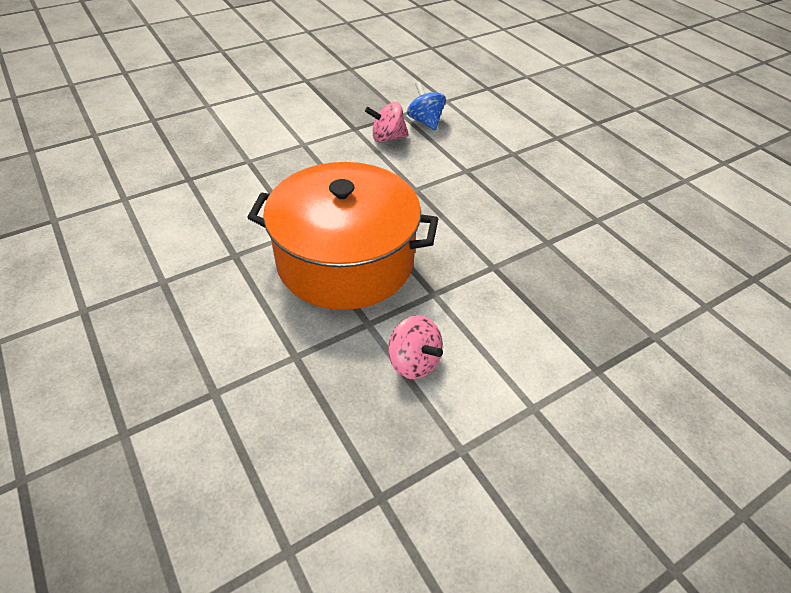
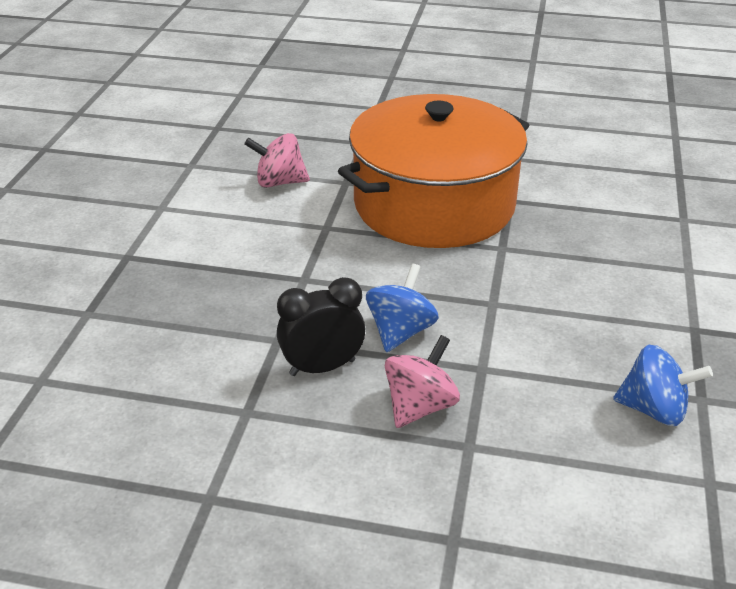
camera: 135 degrees right, 10 degrees down
(387, 138) = (638, 345): pink spinning top -> pink spinning top (420, 406)
(479, 206) = (400, 332): none -> blue spinning top
(539, 215) = (322, 367): none -> black clock

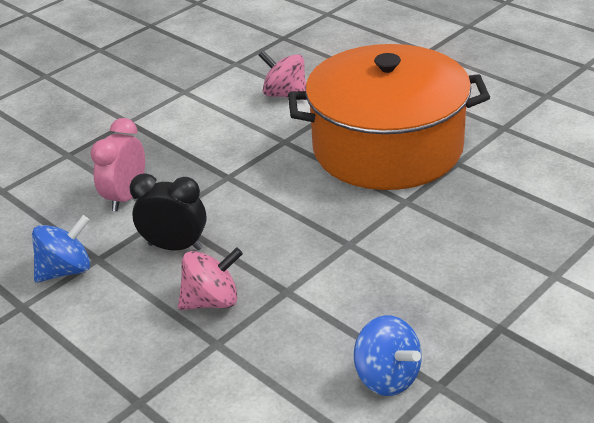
camera: 35 degrees right, 0 degrees up
(211, 336) = (126, 197): none -> pink clock
(400, 332) = (255, 241): blue spinning top -> blue spinning top (66, 270)

